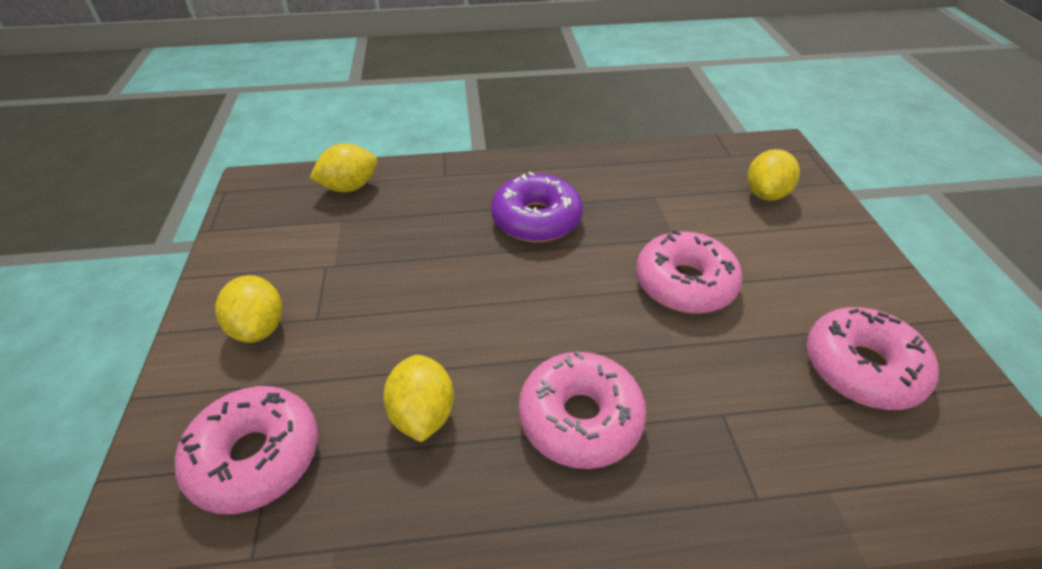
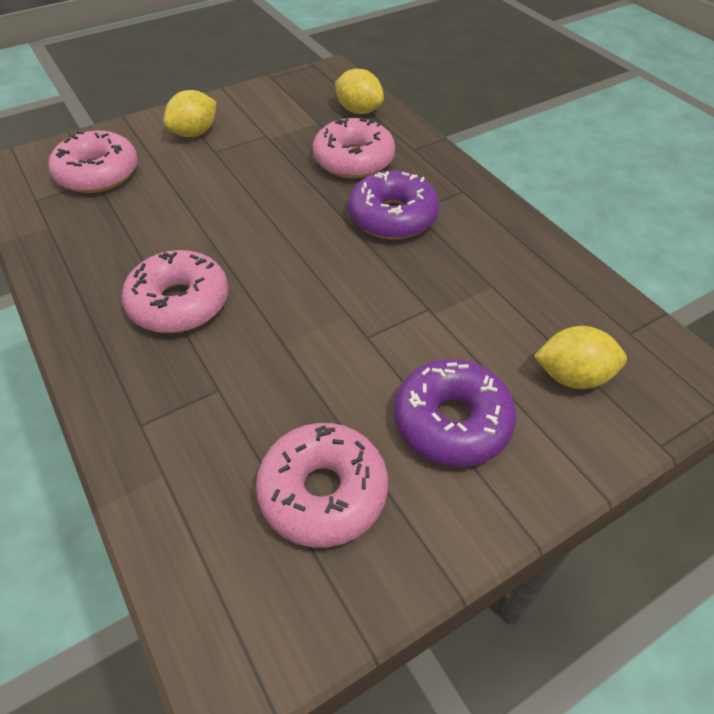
camera: 65 degrees right, 5 degrees up
(423, 414) = (153, 226): yellow lemon -> none
(684, 283) = (368, 334): pink donut -> pink donut (353, 160)
(797, 268) = (452, 422): none -> purple donut

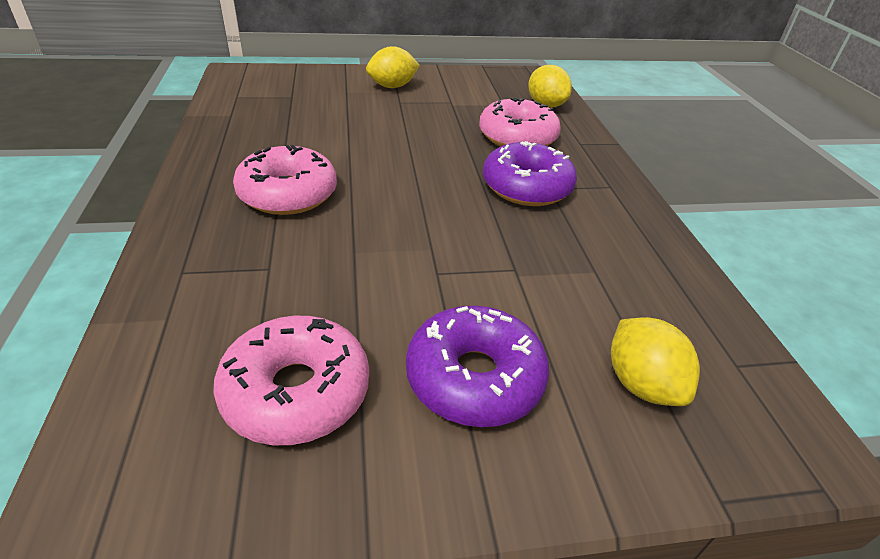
camera: 20 degrees right, 10 degrees down
(98, 174) = (296, 93): pink donut -> none
(572, 376) = (641, 384): yellow lemon -> yellow lemon turned 45 degrees clockwise

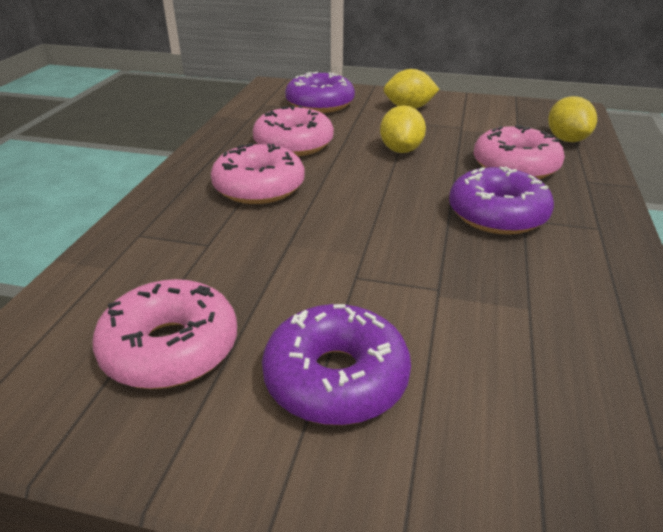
camera: 25 degrees right, 5 degrees down
(297, 139) = (293, 144): none -> pink donut
(300, 90) = (320, 104): none -> purple donut
(641, 384) = (517, 432): yellow lemon -> yellow lemon (401, 150)

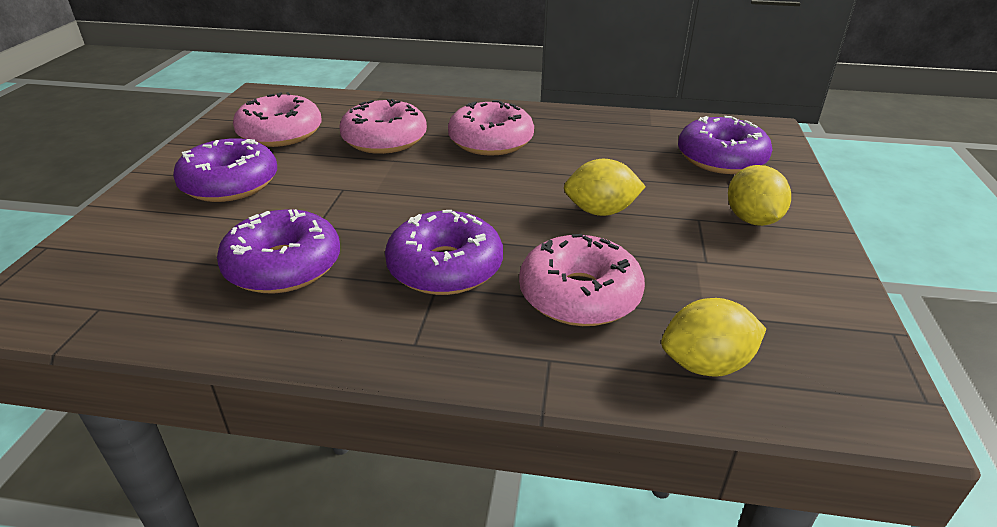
camera: 85 degrees right, 0 degrees up
(293, 144) = (592, 150): pink donut -> pink donut (384, 139)
(523, 303) = (283, 266): none -> purple donut

